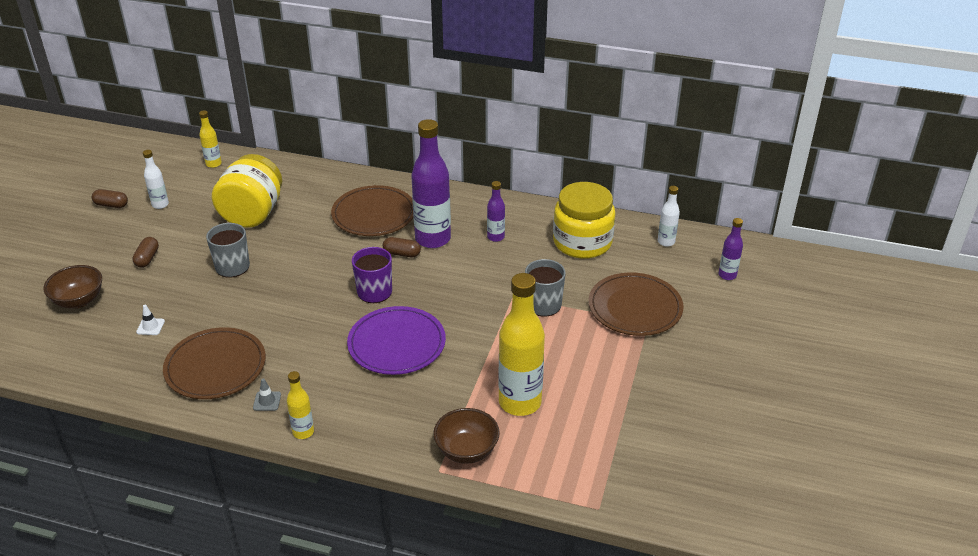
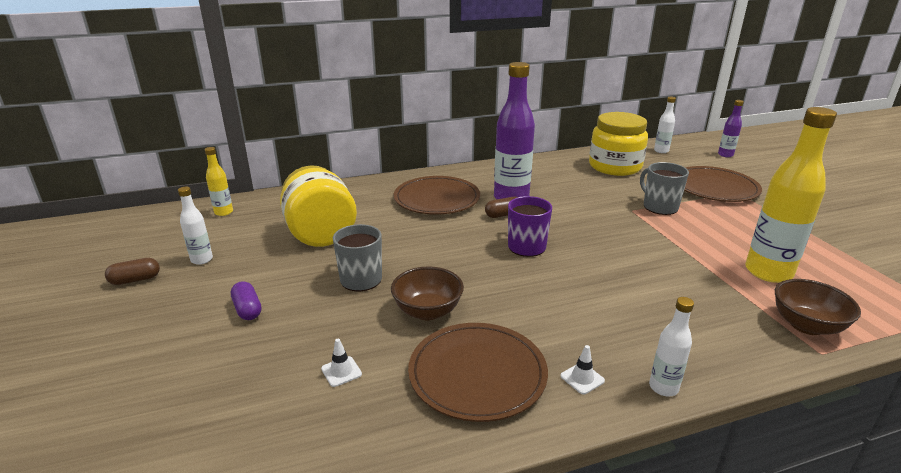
camera: 35 degrees left, 10 degrees down
(79, 301) = (203, 388): brown bowl -> brown bowl (427, 311)
(147, 258) = (247, 309): brown capsule -> purple capsule
(267, 401) = (582, 378): grey traffic cone -> white traffic cone
(303, 432) = (663, 387): yellow bottle -> white bottle
(396, 344) = (609, 275): purple plate -> none
(495, 237) = (554, 182): purple bottle -> none

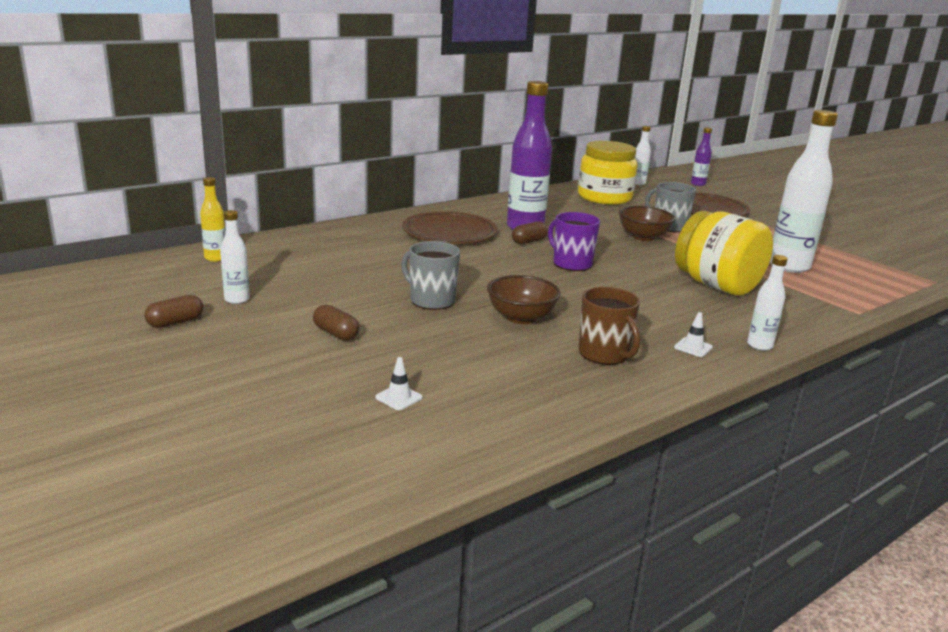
camera: 20 degrees left, 5 degrees down
(247, 309) = (336, 333): purple capsule -> brown capsule
(320, 234) = (351, 269): yellow jar -> yellow jar (716, 285)
(341, 371) = (479, 366): white traffic cone -> white traffic cone (399, 397)
(477, 374) = (604, 354): brown plate -> brown mug
(768, 272) = (789, 266): yellow bottle -> white bottle
(806, 325) = (838, 297): brown bowl -> brown bowl (643, 237)

